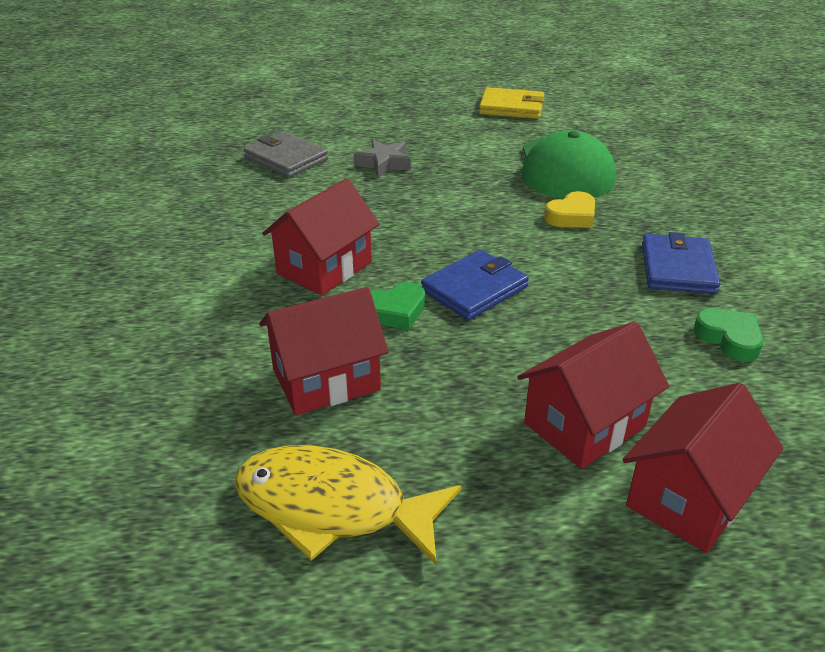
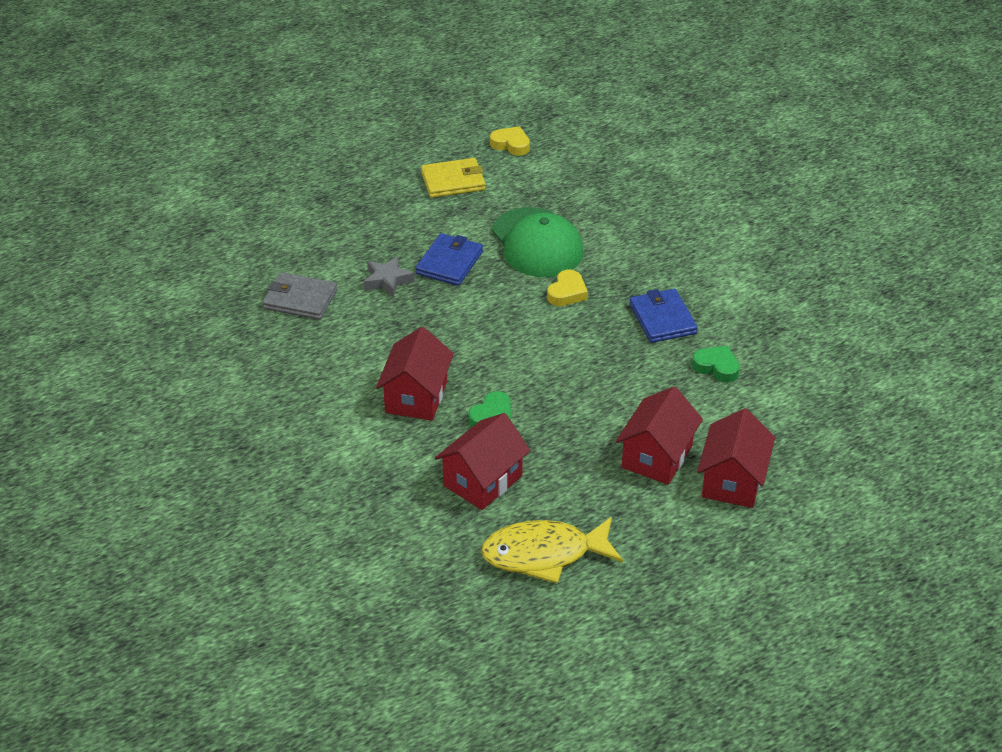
camera: 25 degrees left, 5 degrees up
(474, 289) = (534, 380): blue wallet -> blue wallet (449, 262)
(589, 94) = (511, 144): none -> yellow heart

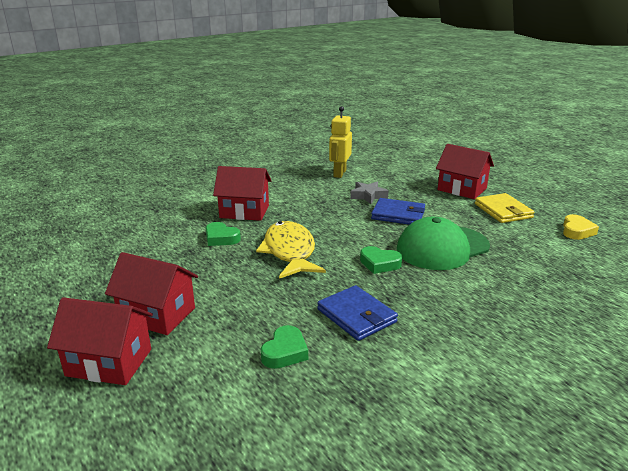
camera: 85 degrees right, 15 degrees down
(300, 299) = (339, 173): grey wallet -> yellow robot
(482, 481) = (152, 238): red house -> red house (462, 189)
(544, 554) = (64, 264): yellow fish -> yellow fish (290, 252)
(567, 292) = (379, 263): yellow heart -> green heart
(662, 319) = (356, 316): blue wallet -> blue wallet turned 75 degrees clockwise

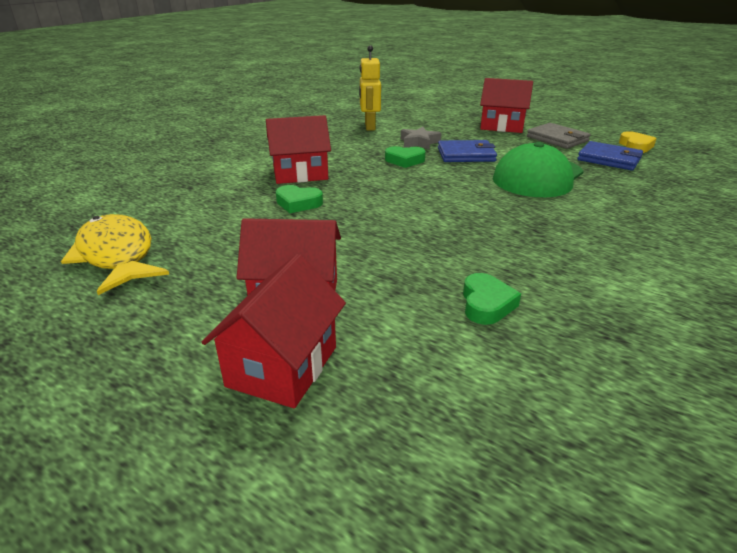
camera: 20 degrees left, 5 degrees up
(109, 362) = (282, 366): red house -> red house turned 60 degrees counterclockwise
(290, 252) = (390, 204): yellow fish -> yellow fish (117, 255)
(356, 316) = (523, 252): blue wallet -> blue wallet (609, 159)
(379, 263) = (494, 200): green heart -> green heart (404, 160)
(503, 211) = (557, 139): yellow wallet -> grey wallet

